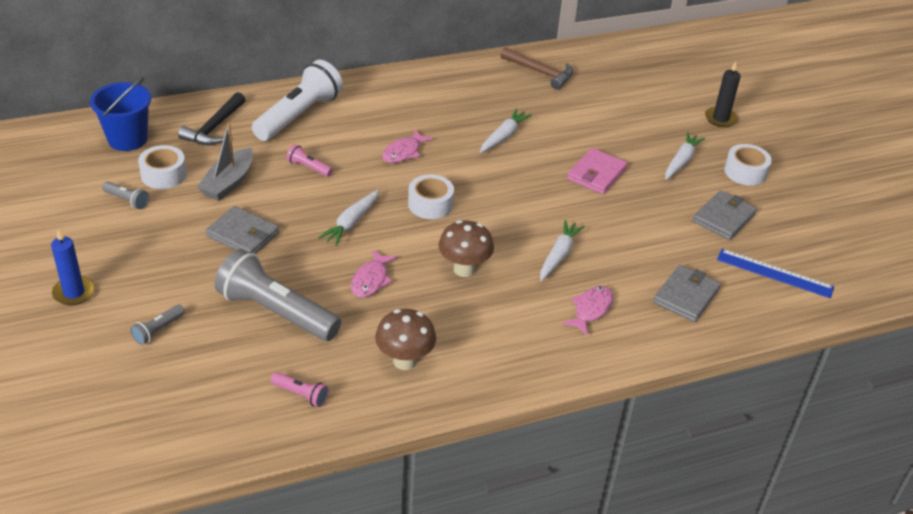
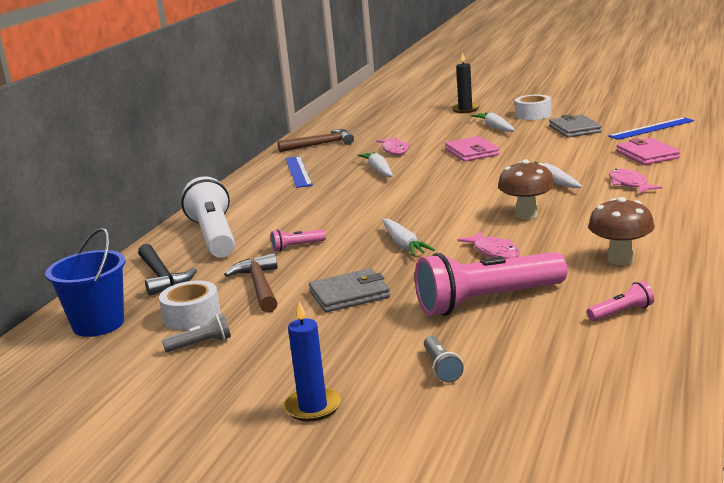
camera: 45 degrees left, 20 degrees down
(228, 183) = (259, 286): grey boat -> brown hammer
(276, 312) = (488, 301): grey flashlight -> pink flashlight
(403, 152) = (339, 207): pink fish -> pink fish (394, 150)
(430, 204) = (424, 210): white tape -> none
(464, 91) = (298, 171): none -> blue ruler
(686, 296) = (647, 155): grey wallet -> pink wallet

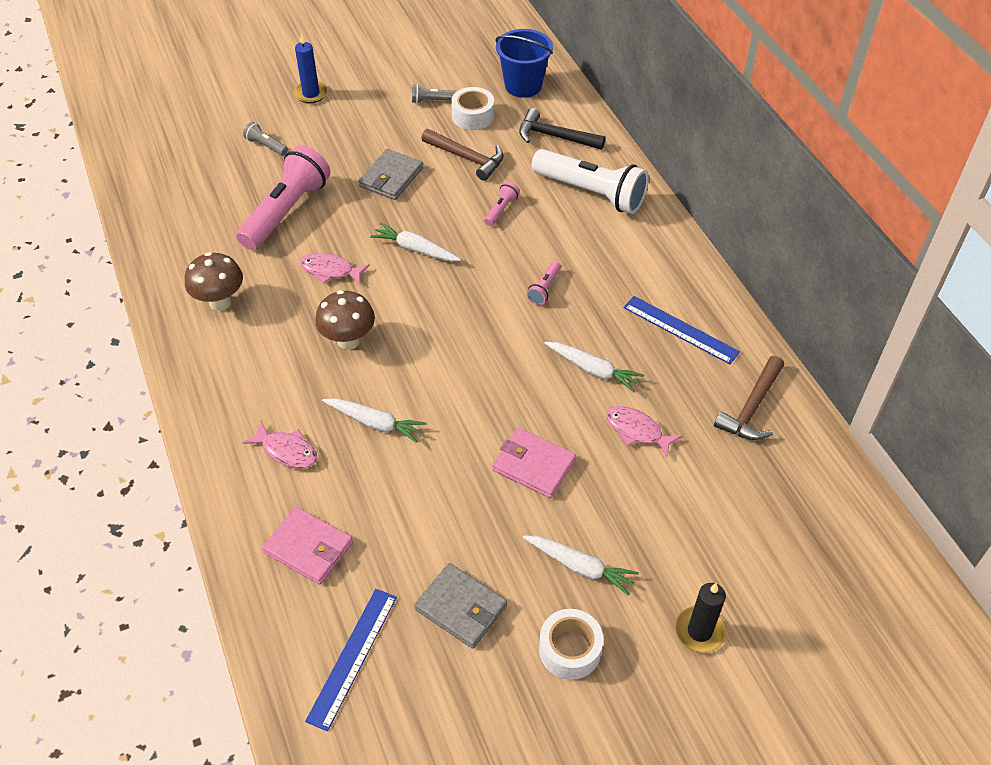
camera: 135 degrees right, 30 degrees up
(200, 344) = (432, 101): grey flashlight -> grey flashlight turned 60 degrees clockwise
(621, 313) = (185, 238): pink flashlight -> pink flashlight (544, 289)

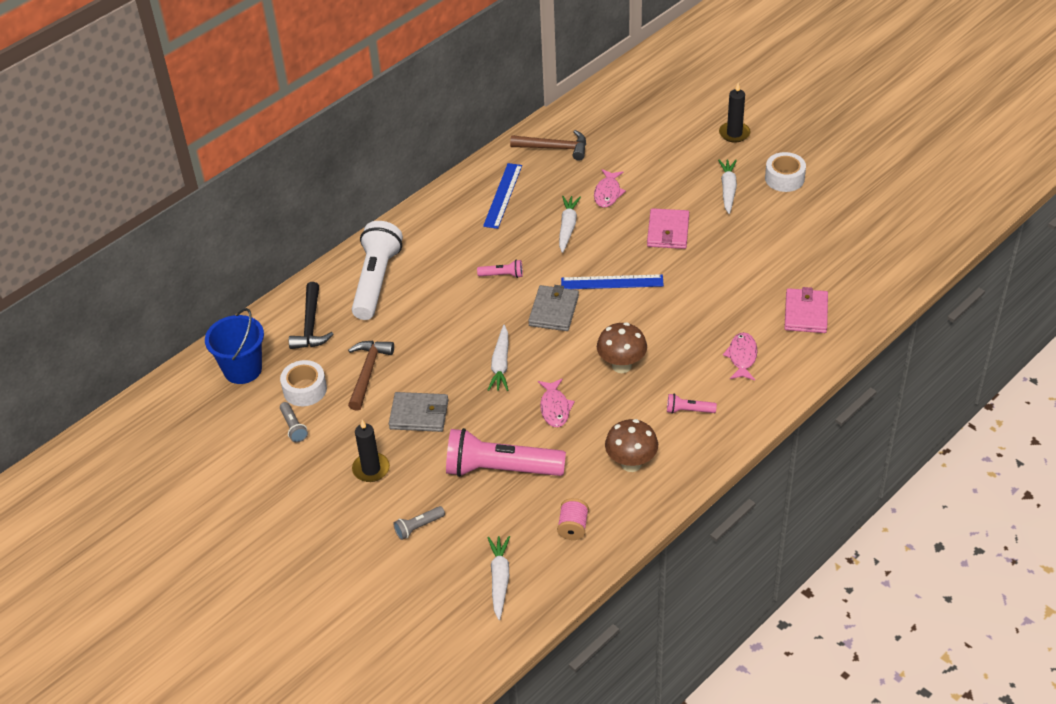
camera: 110 degrees left, 5 degrees down
(184, 238) = (573, 527): none -> pink spool
(266, 146) = (418, 527): grey flashlight -> grey flashlight turned 45 degrees clockwise
(311, 94) = (321, 527): blue candle -> none
(350, 134) = (371, 469): none -> black candle
(352, 657) = (859, 264): blue ruler -> blue ruler (612, 282)
(375, 423) = (687, 320): white carrot -> white carrot (500, 579)
(461, 607) = (793, 230): grey wallet -> grey wallet (553, 311)
(501, 210) = (425, 328): pink flashlight -> pink flashlight (688, 410)

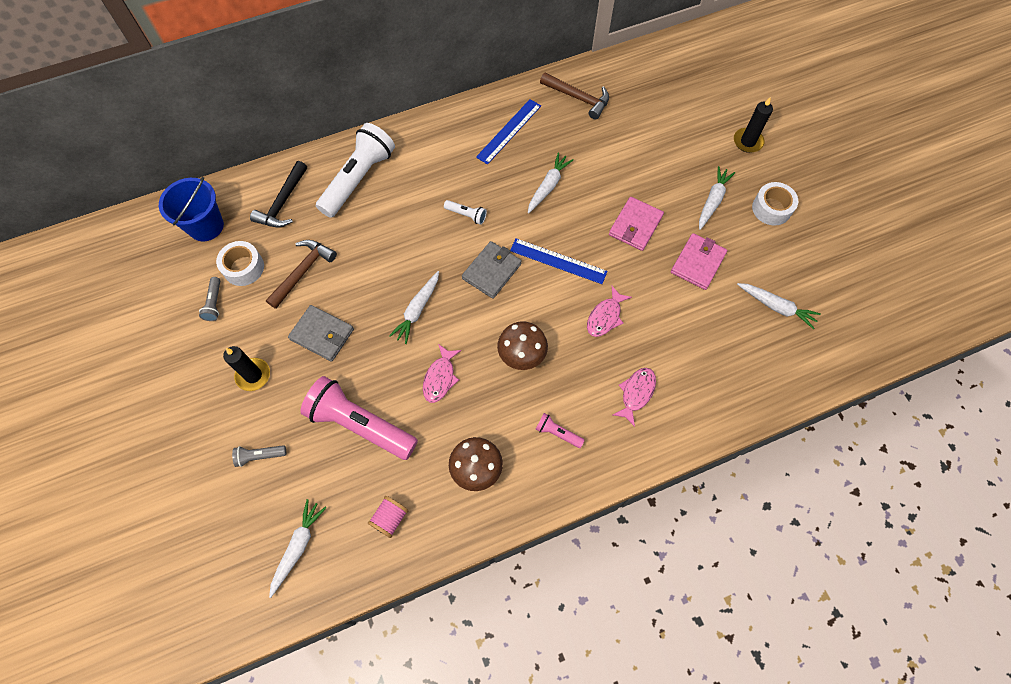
camera: 20 degrees right, 20 degrees up
(502, 275) = (466, 215): pink flashlight -> white flashlight
(608, 193) = (601, 163): pink fish -> pink fish (605, 317)
(805, 313) = (720, 369): pink wallet -> pink wallet (697, 263)
(829, 251) = (776, 307): none -> white carrot

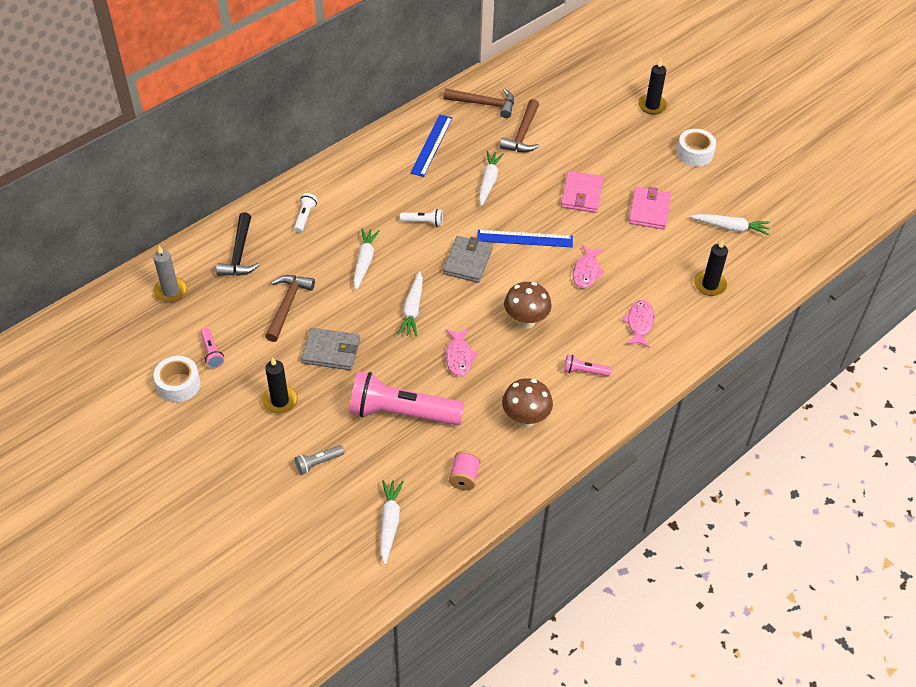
camera: 20 degrees left, 15 degrees down
(206, 226) = (170, 291): blue bucket -> grey candle
(214, 303) = (212, 352): grey flashlight -> pink flashlight
(243, 268) = (226, 316): white tape -> white tape (178, 384)
(358, 179) = (305, 217): white flashlight -> white flashlight, size x0.43
(603, 141) = (522, 134): none -> brown hammer
(712, 201) = (641, 159): white carrot -> white carrot (364, 261)
(728, 369) = (710, 285): none -> black candle

